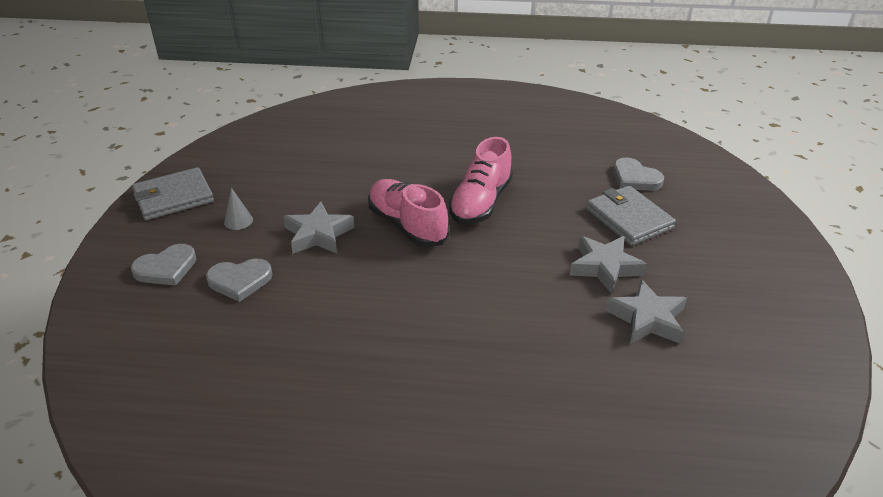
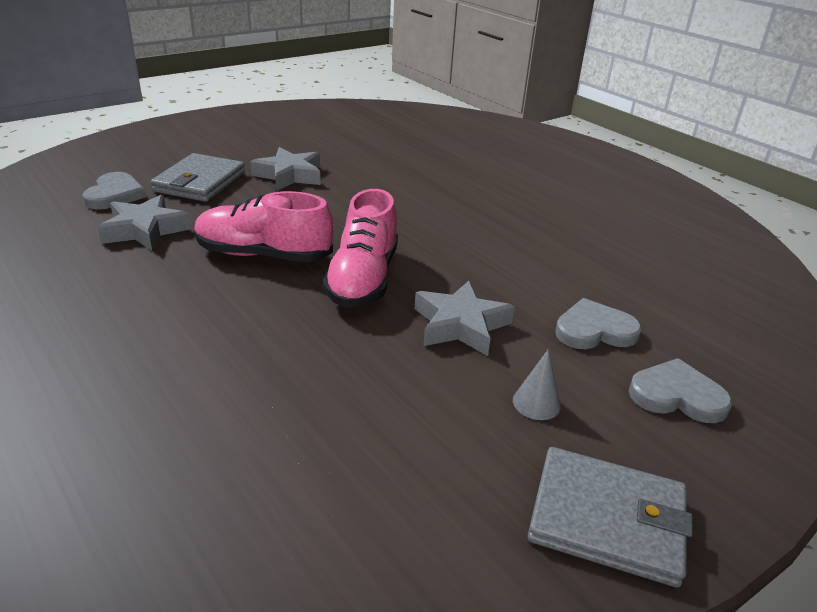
camera: 135 degrees left, 5 degrees down
(240, 281) = (594, 330): grey heart -> grey heart turned 45 degrees counterclockwise
(481, 203) = (263, 255): pink shoe -> pink shoe turned 150 degrees counterclockwise
(647, 319) = (329, 151): grey star -> grey star (145, 230)

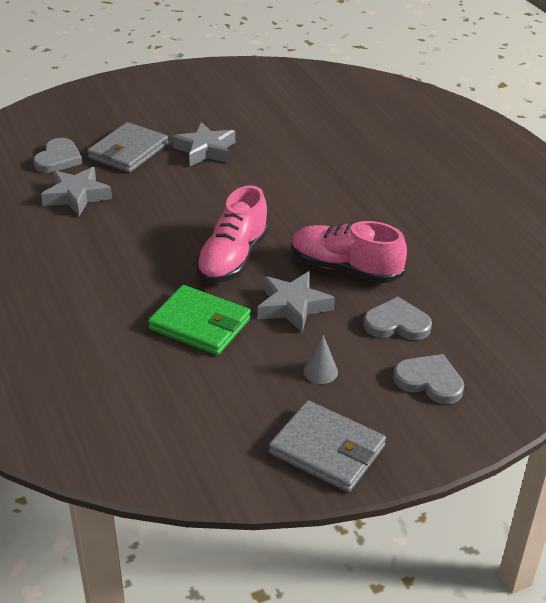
camera: 15 degrees right, 5 degrees up
(263, 255) = (162, 229): pink shoe -> pink shoe (345, 269)
(351, 362) = (200, 324): none -> green wallet

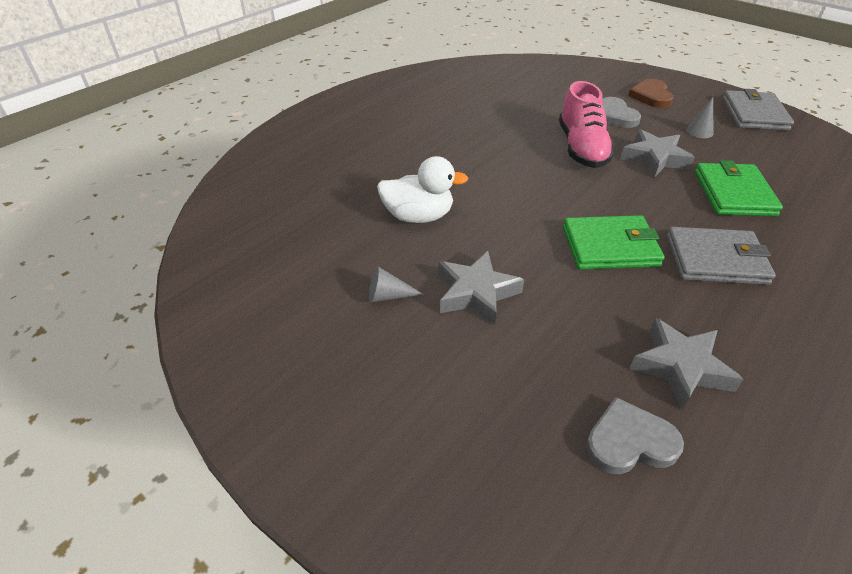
camera: 115 degrees left, 5 degrees up
(128, 151) = (540, 367): grey wallet -> grey wallet (716, 260)
(197, 220) = (610, 246): none -> green wallet
(232, 121) = (388, 296): none -> grey cone
(233, 258) = (638, 204): pink shoe -> none
(305, 152) = (418, 216): none -> white duck
(429, 381) = (651, 96): grey heart -> brown heart

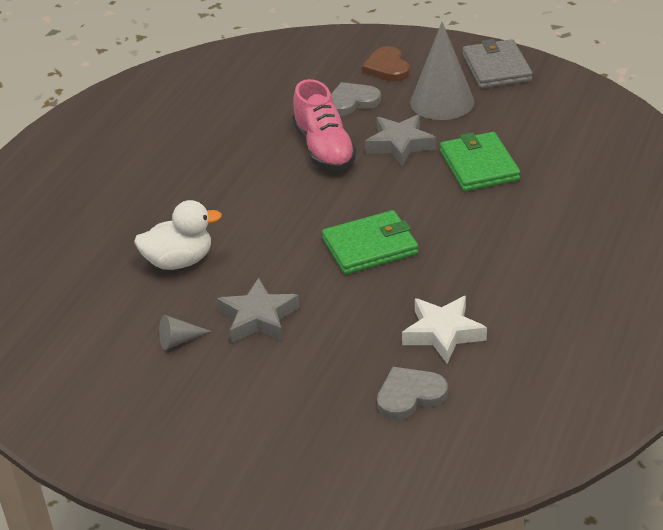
camera: 15 degrees left, 5 degrees down
(615, 116) = (352, 102): grey heart -> grey heart turned 105 degrees clockwise
(680, 367) = (443, 333): grey star -> white star
(699, 131) = (442, 102): grey cone -> grey cone, size x2.28
(716, 260) = (466, 236): grey wallet -> none

